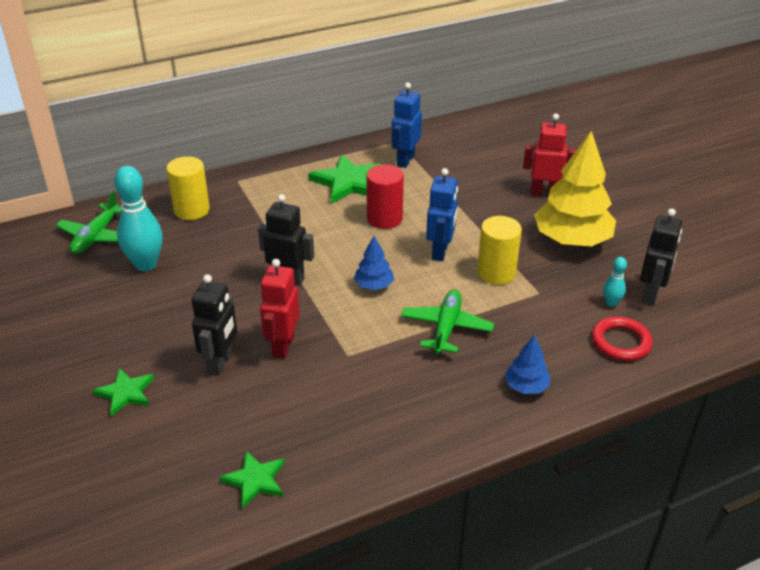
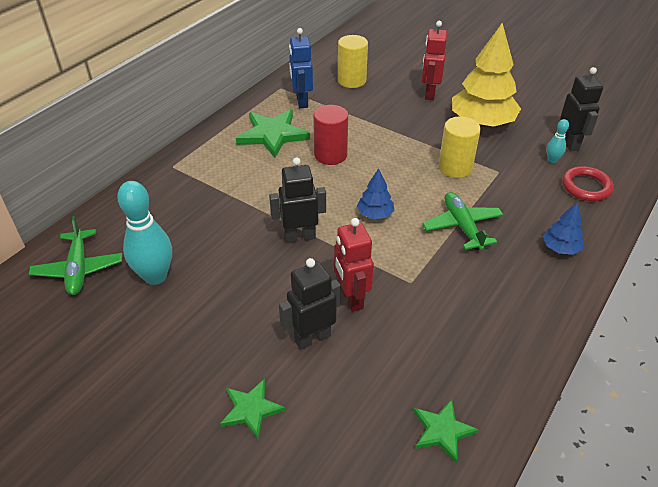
camera: 30 degrees left, 5 degrees up
(192, 210) = (153, 208): yellow cylinder -> yellow cylinder (351, 80)
(221, 362) = (312, 338): black robot -> black robot turned 105 degrees counterclockwise
(440, 252) = (399, 166): blue robot -> none
(544, 193) = (429, 93): red robot -> red robot turned 60 degrees counterclockwise

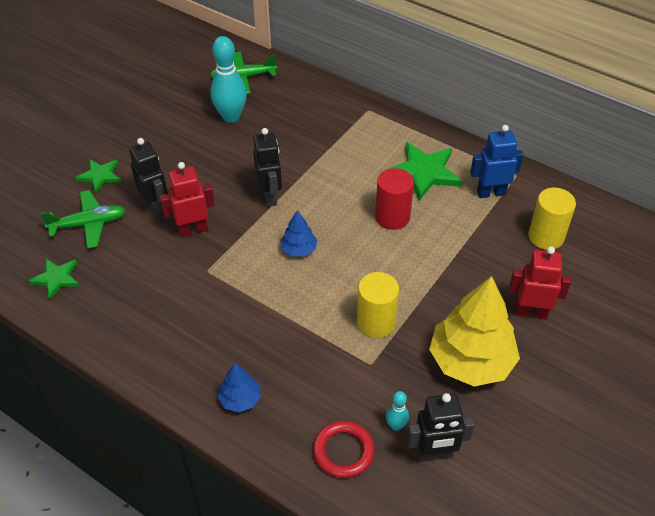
camera: 90 degrees right, 5 degrees up
(462, 226) = (278, 317): green plane -> green plane (88, 224)

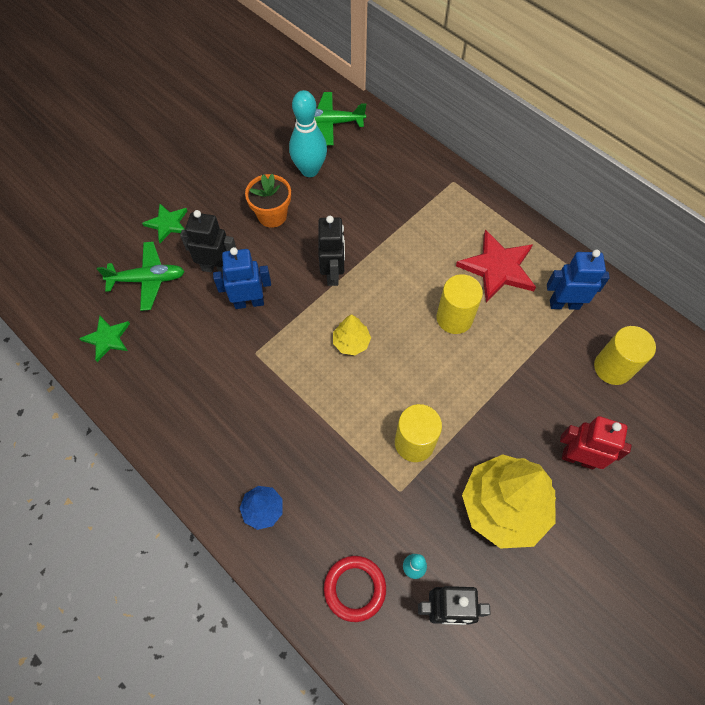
camera: 10 degrees right, 15 degrees up
(156, 206) = (217, 268): black robot -> black robot turned 60 degrees counterclockwise
(193, 230) = (249, 302): red robot -> blue robot
(202, 157) = (272, 215): none -> orange flower pot
(299, 249) = (351, 342): blue tree -> yellow tree
(392, 217) = (454, 318): red cylinder -> yellow cylinder
(424, 172) = (497, 268): green star -> red star

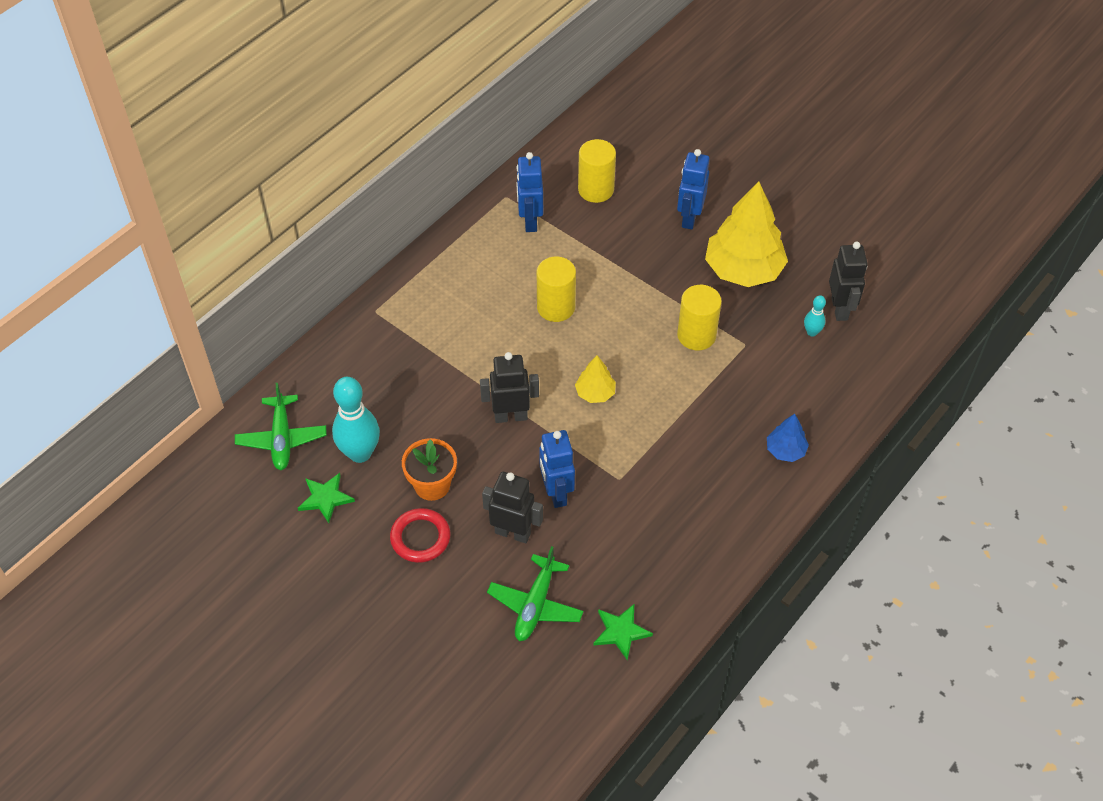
camera: 95 degrees left, 10 degrees down
(148, 279) = (535, 605): green plane -> green plane turned 150 degrees counterclockwise
(167, 224) = (450, 598): green star -> green star (325, 498)
(217, 268) = (513, 533): black robot -> black robot turned 105 degrees clockwise
(355, 588) = (839, 373): red ring -> red ring (420, 538)
(497, 268) = (491, 272): red star -> none
(578, 458) = (689, 218): red robot -> blue robot

